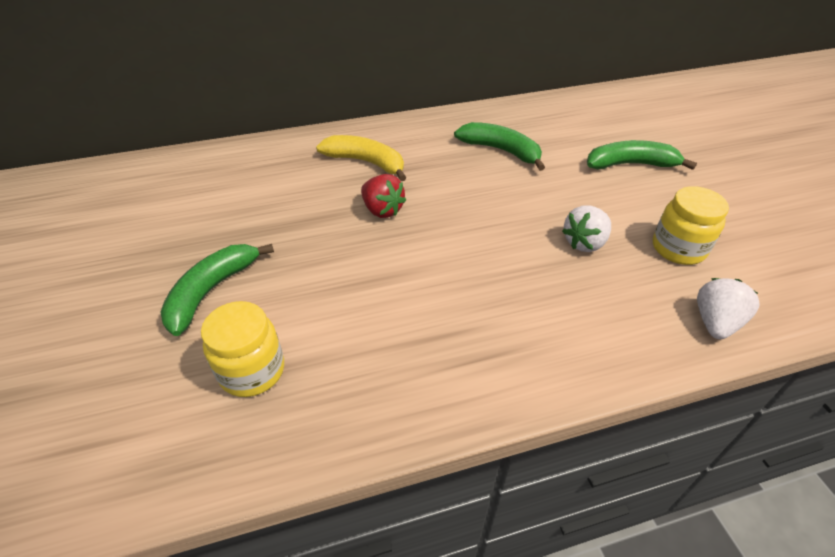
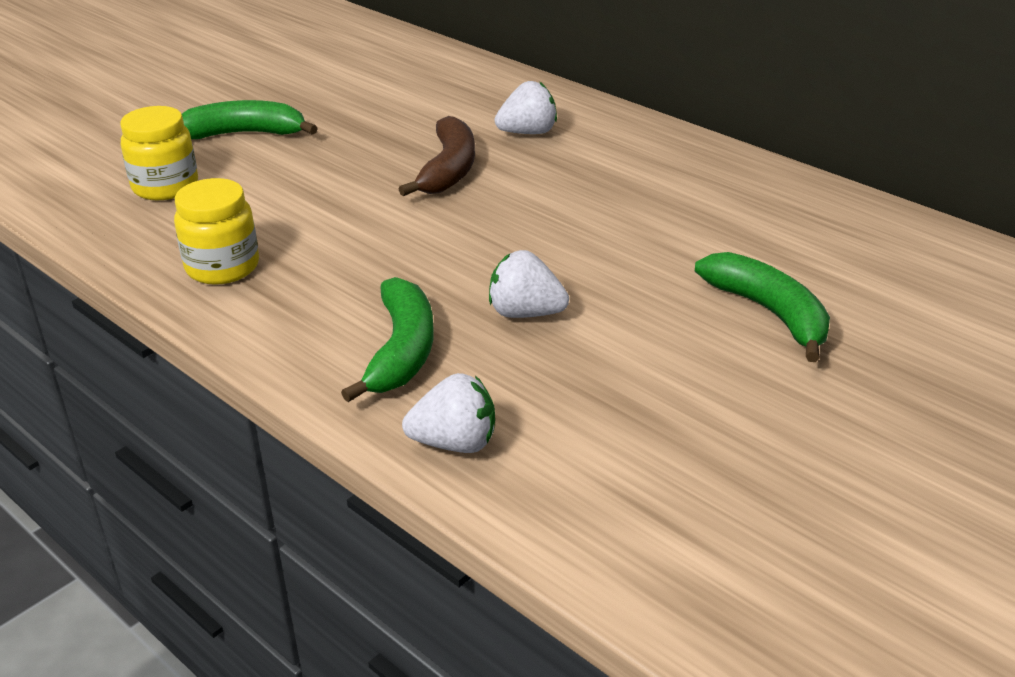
camera: 60 degrees right, 10 degrees down
(366, 163) = (528, 133): yellow banana -> white strawberry
(382, 210) = (448, 170): red strawberry -> brown banana
(501, 151) = (668, 206): green banana -> green banana (401, 351)
(678, 248) = (591, 390): yellow jar -> yellow jar (222, 267)

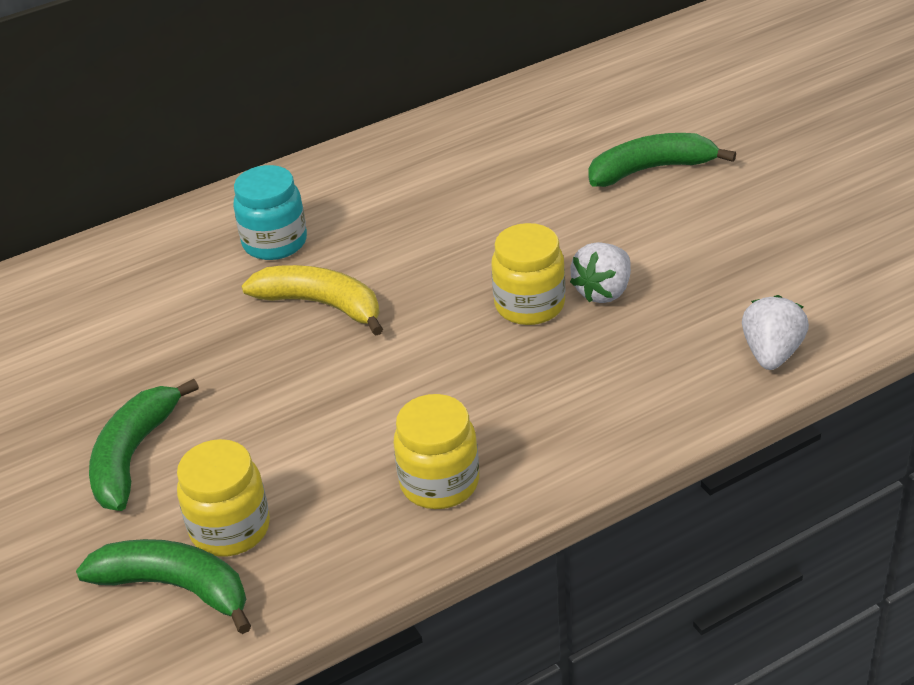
camera: 70 degrees left, 5 degrees up
(401, 351) = (636, 370): green banana -> green banana (176, 588)
(448, 170) = (322, 305): brown banana -> yellow banana
(486, 273) = (529, 305): none -> yellow jar
(528, 133) = (275, 242): white strawberry -> turquoise jar

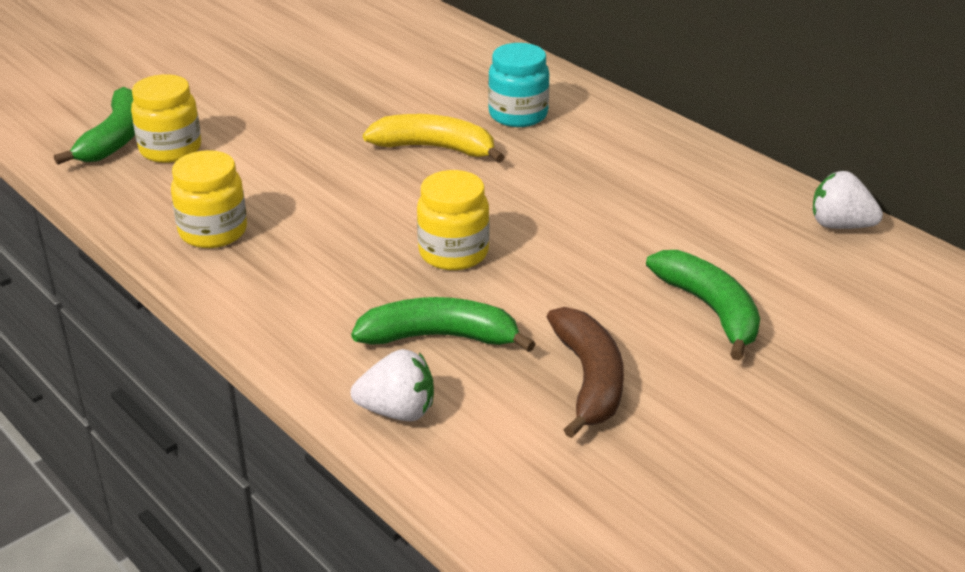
camera: 75 degrees right, 5 degrees down
(134, 455) = (250, 100): green banana -> green banana (441, 337)
(322, 305) = (435, 148): yellow banana -> yellow banana turned 90 degrees counterclockwise
(603, 291) = (483, 294): white strawberry -> white strawberry (840, 225)
(738, 243) = (589, 380): none -> brown banana

